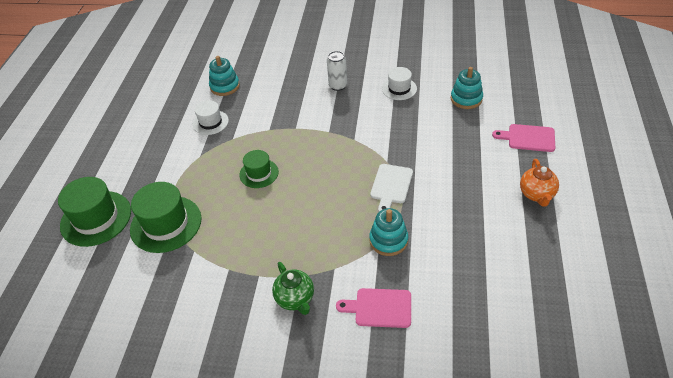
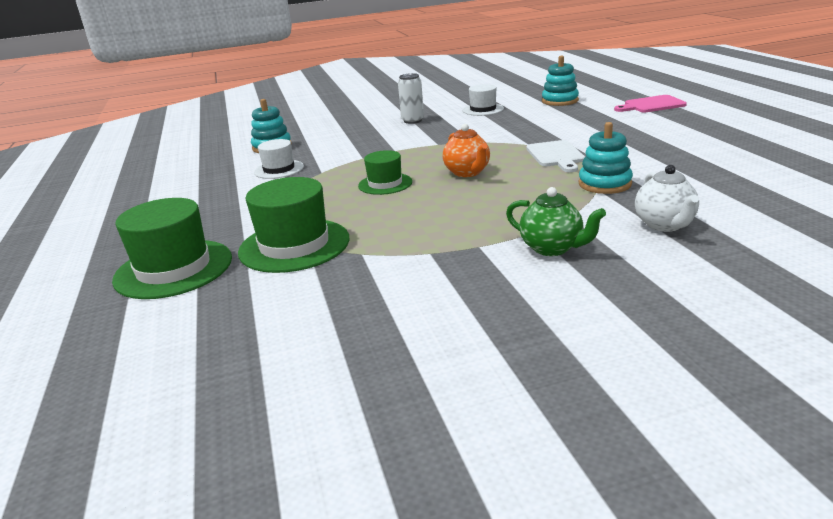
camera: 25 degrees left, 20 degrees down
(379, 308) = (664, 225): pink cutting board -> white teapot
(536, 195) = (710, 127): orange teapot -> orange teapot (467, 172)

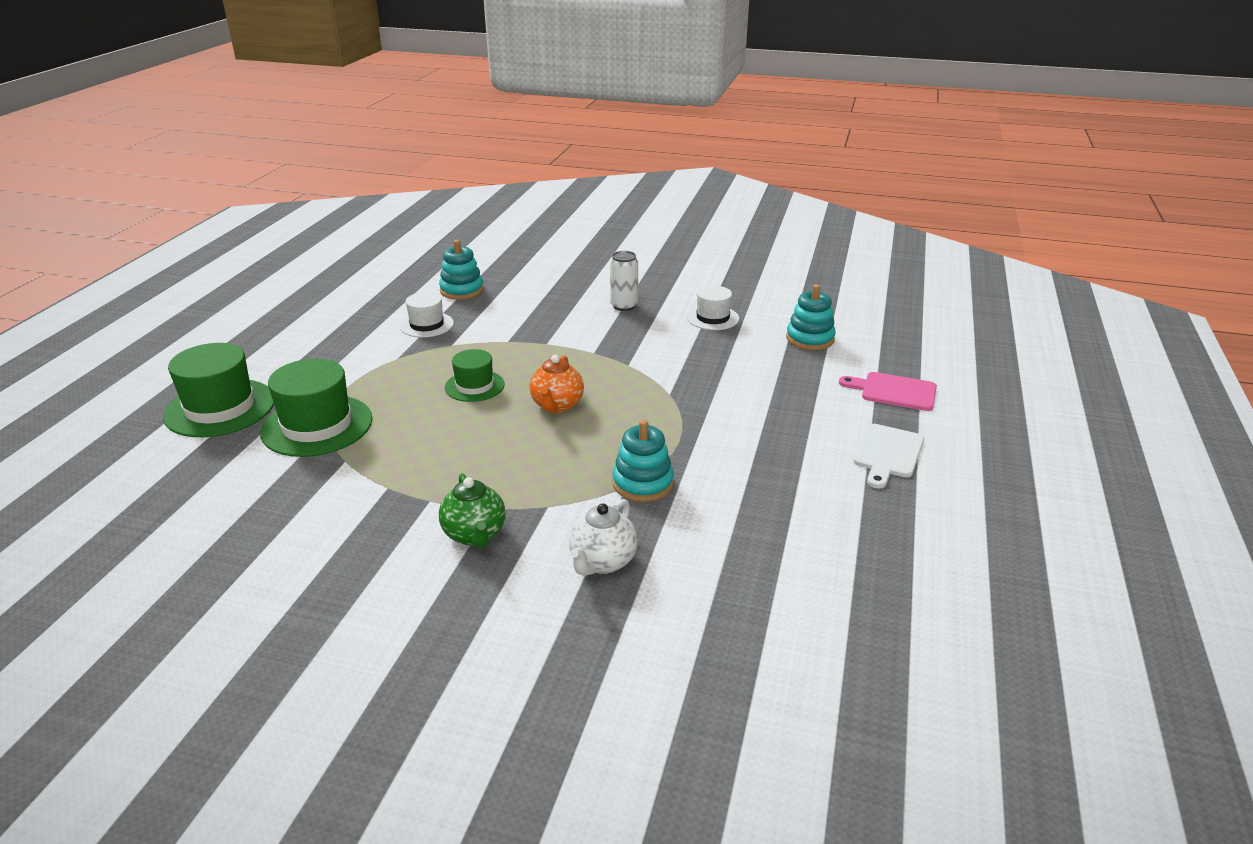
camera: 30 degrees right, 5 degrees up
(556, 155) = (666, 422): white cutting board -> white cutting board (887, 454)

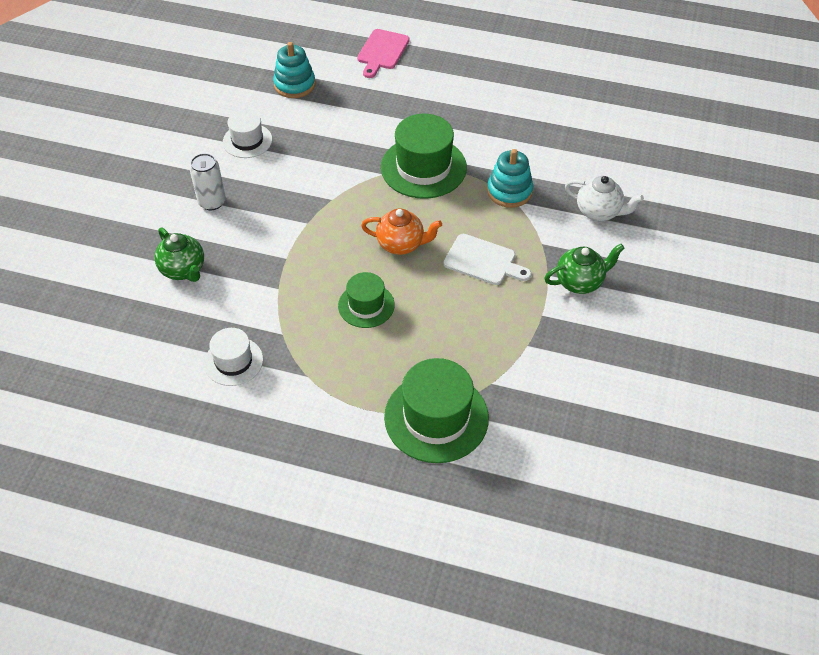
camera: 90 degrees left, 20 degrees up
(220, 408) = (404, 513): green hat -> green hat (423, 167)
(462, 290) = (148, 340): turquoise stacking toy -> none
(538, 299) = (183, 270): none -> green teapot
(887, 454) = (465, 67): white cutting board -> white cutting board (483, 261)

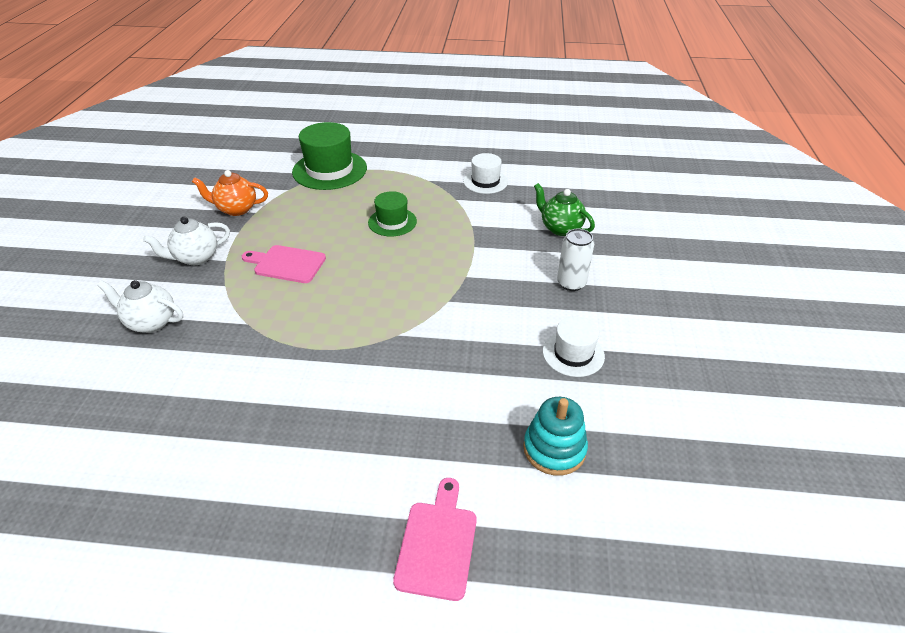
camera: 170 degrees right, 10 degrees down
(401, 244) = (367, 268): orange teapot -> orange teapot (236, 209)
(423, 167) = (351, 348): green hat -> none
(483, 261) = (287, 264): white cutting board -> pink cutting board
(509, 191) = (249, 332): turquoise stacking toy -> none
(580, 282) = (196, 258): green teapot -> white teapot

